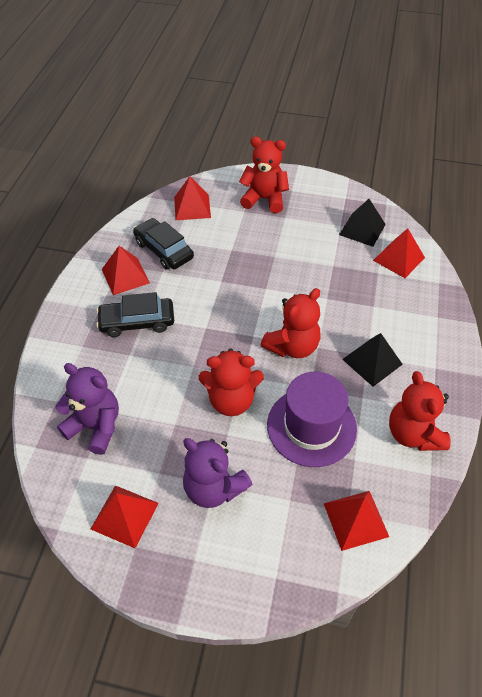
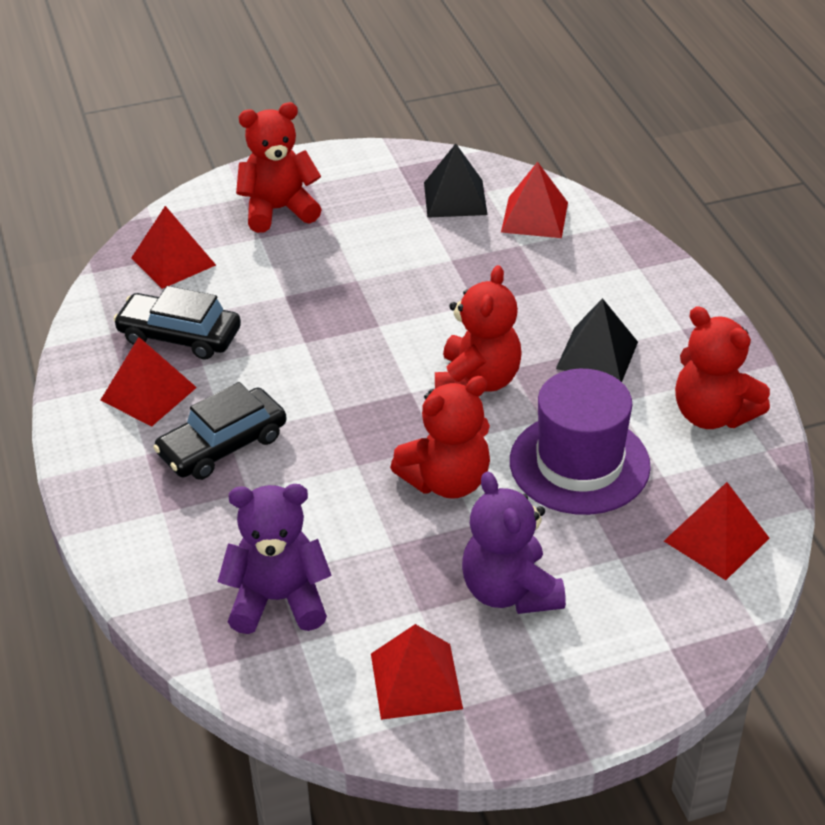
camera: 30 degrees left, 10 degrees down
(214, 488) = (510, 591): purple teddy bear -> purple teddy bear turned 60 degrees clockwise

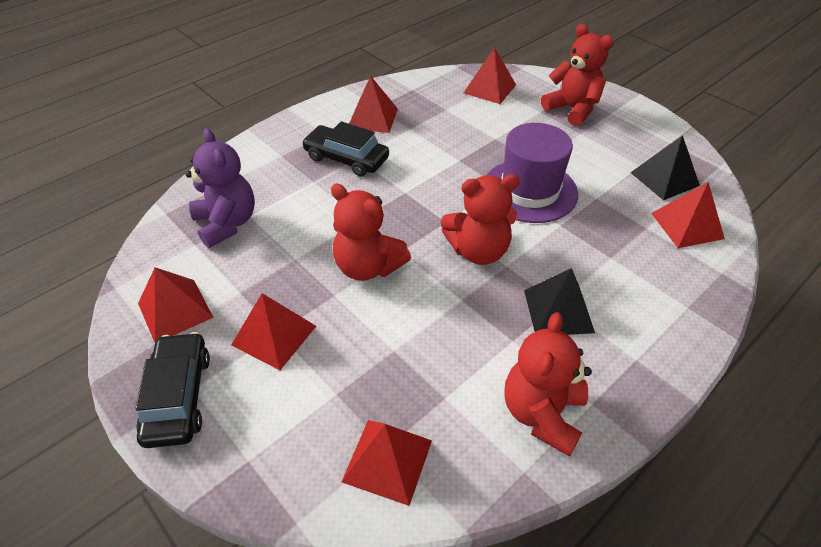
camera: 65 degrees right, 5 degrees up
(179, 336) = (428, 112): black car -> black car (178, 396)
(510, 591) = (274, 335): purple teddy bear -> red pyramid
(579, 463) = (427, 336): purple hat -> purple hat (529, 190)

